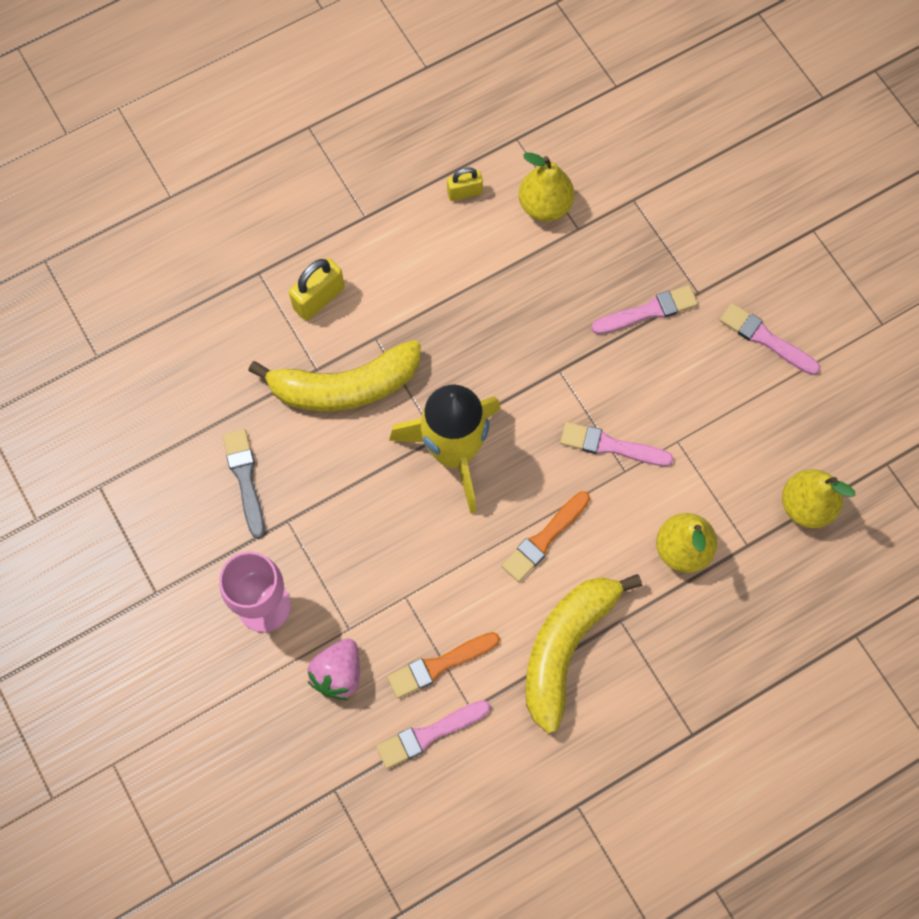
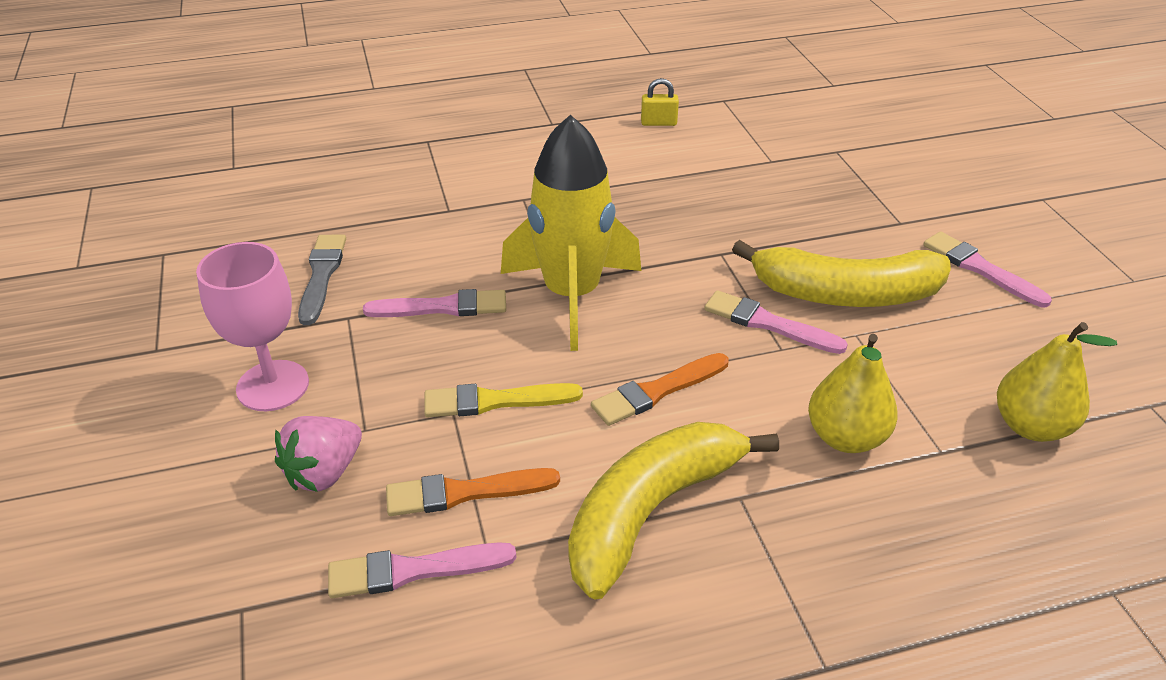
camera: 15 degrees right, 30 degrees down
(319, 298) = (478, 165): yellow padlock -> none
(344, 387) = (472, 226): yellow banana -> yellow banana (845, 294)
(432, 578) = (495, 401): none -> yellow brush
(545, 205) = (739, 142): yellow pear -> none
(648, 311) = (838, 226): pink brush -> pink brush (443, 307)

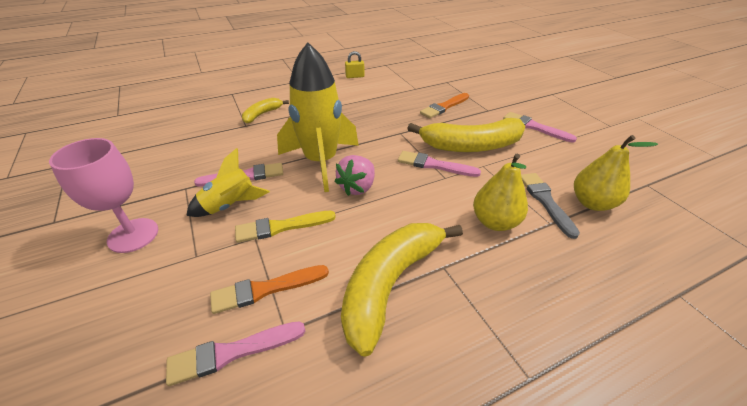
camera: 10 degrees left, 0 degrees up
(322, 275) = (169, 166): grey brush -> grey brush (545, 201)
(324, 472) = (167, 289): pink strawberry -> pink strawberry (357, 187)
(417, 356) = (230, 205): none -> yellow rocket
(479, 190) = (262, 114): none -> yellow banana
(657, 391) = (379, 209): orange brush -> orange brush (444, 107)

